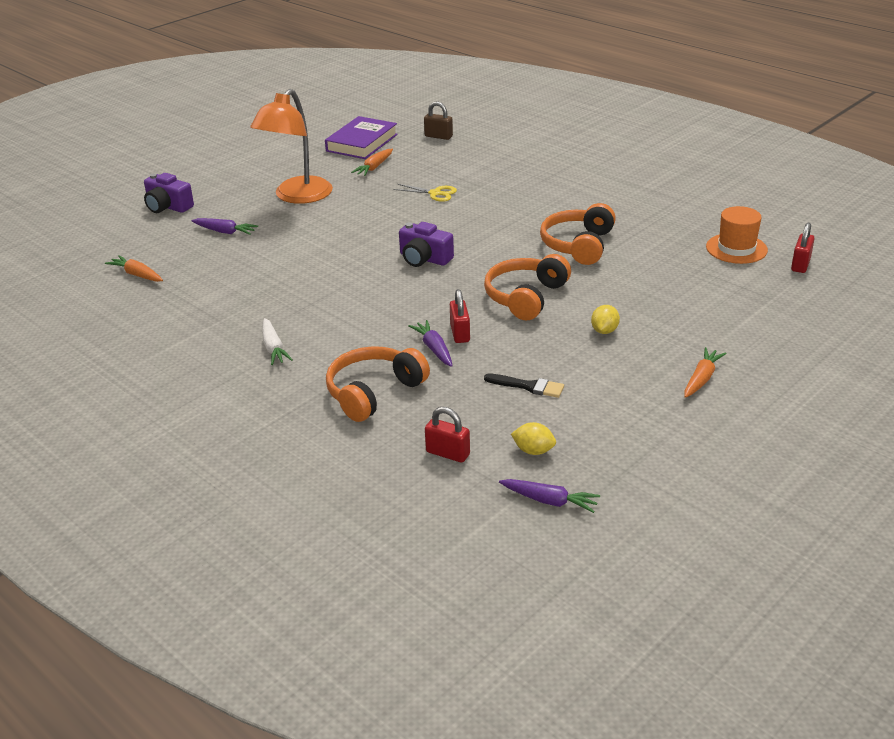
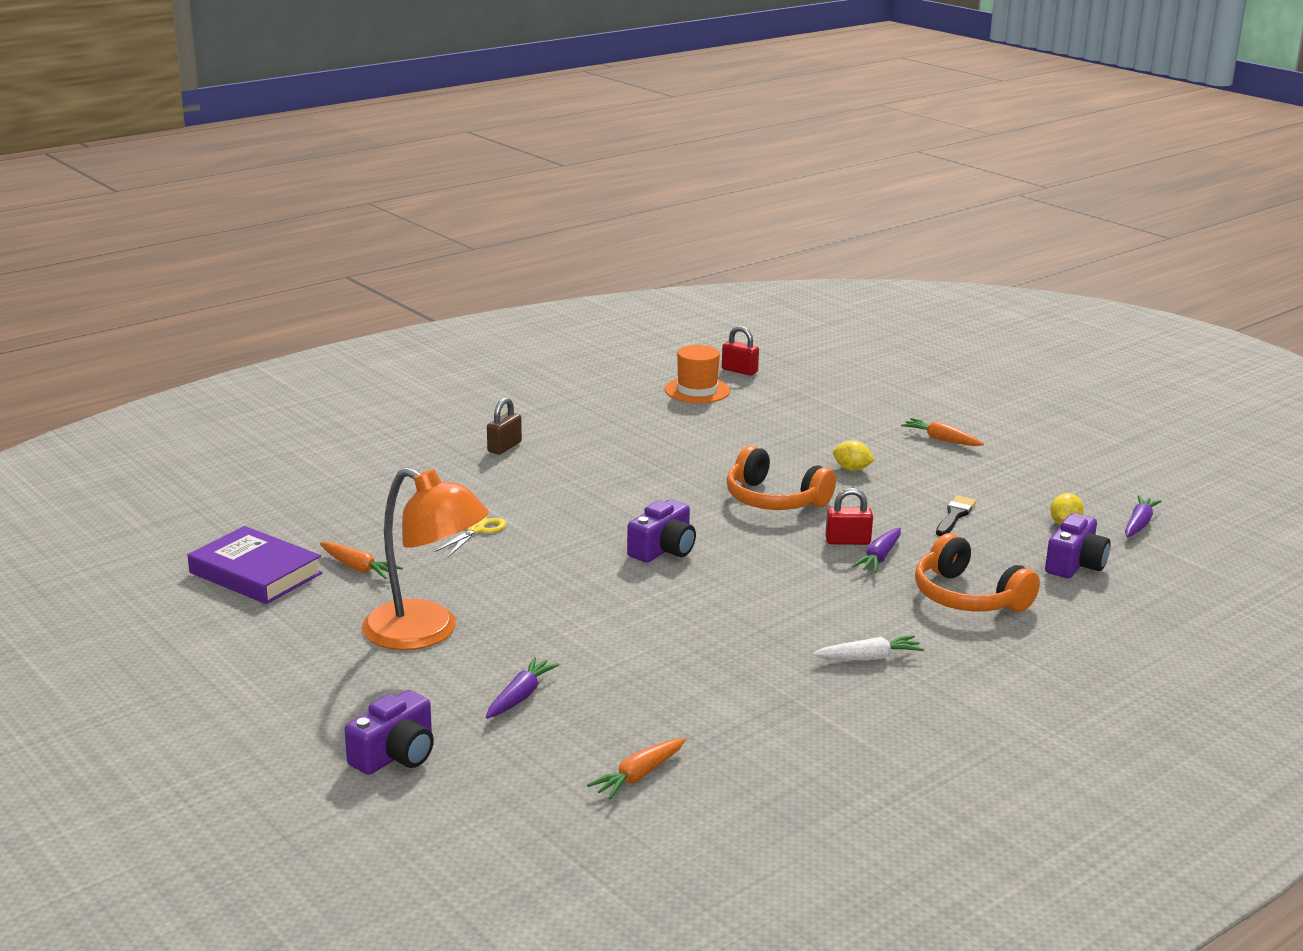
camera: 85 degrees left, 10 degrees down
(434, 349) = (879, 558): purple carrot -> purple carrot turned 45 degrees counterclockwise
(438, 136) = (280, 514): brown padlock -> brown padlock (504, 447)
(447, 453) = (1075, 564): red padlock -> purple camera
(578, 245) = (661, 460): orange headphones -> none

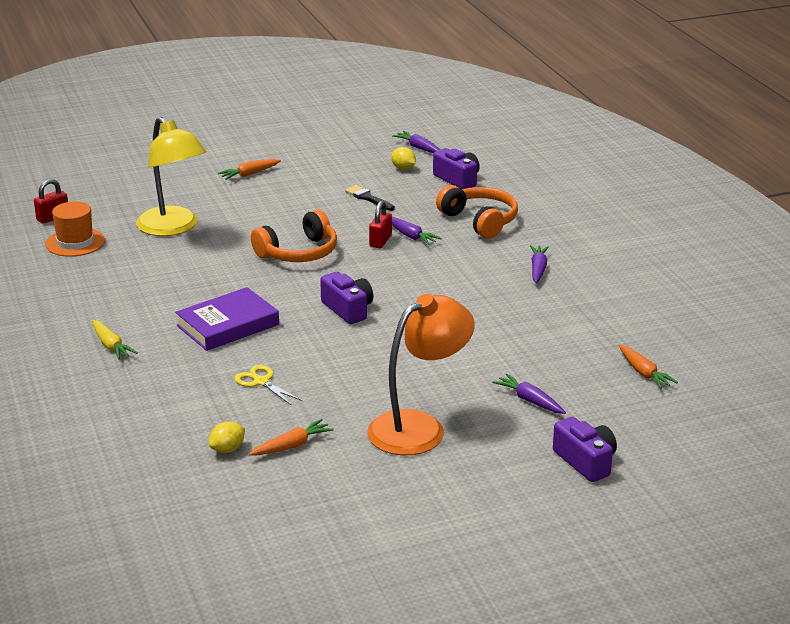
camera: 70 degrees left, 5 degrees up
(255, 573) = (268, 499): purple book -> purple book (228, 325)
(504, 447) = (111, 346): brown padlock -> yellow carrot
(771, 427) = (173, 228): none -> yellow lamp
(852, 469) = (271, 215): yellow lemon -> yellow lemon (227, 449)
(869, 658) = (538, 269): white carrot -> purple carrot
(968, 597) = (479, 221): orange headphones -> orange headphones turned 105 degrees counterclockwise

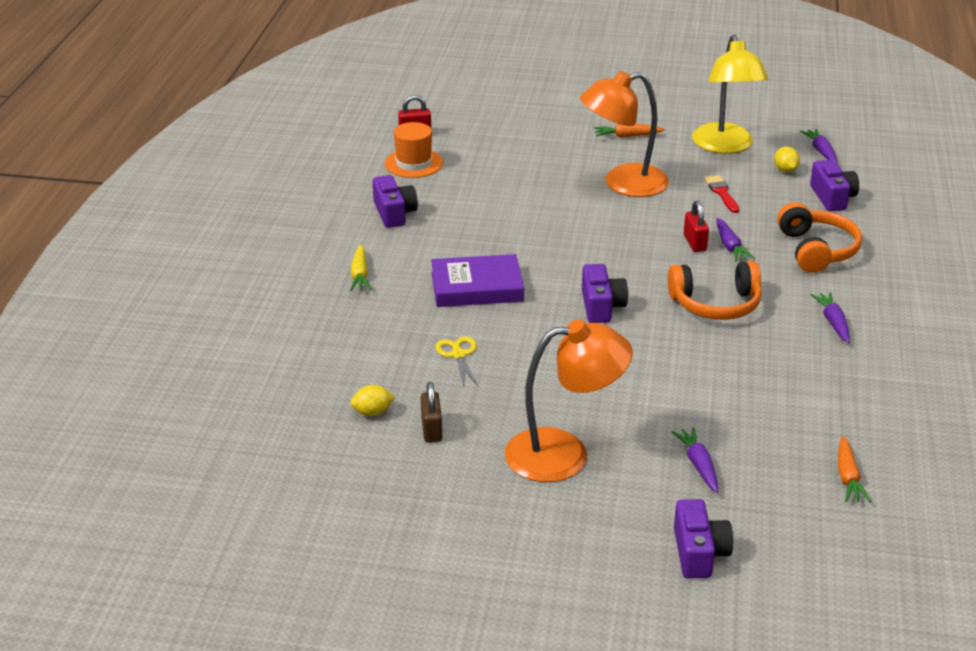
camera: 30 degrees right, 5 degrees up
(95, 287) = (394, 213): none -> purple camera
(173, 228) = (511, 173): yellow lamp -> yellow lamp (725, 146)
(280, 212) = (623, 183): none -> orange lamp
(292, 446) = (431, 429): orange carrot -> brown padlock
(298, 253) = (604, 232): orange headphones -> orange headphones (716, 304)
(368, 198) = (722, 193): black brush -> red brush
(380, 241) = (695, 243): red padlock -> red padlock turned 60 degrees counterclockwise
(538, 269) = (833, 322): purple carrot -> purple carrot turned 45 degrees counterclockwise

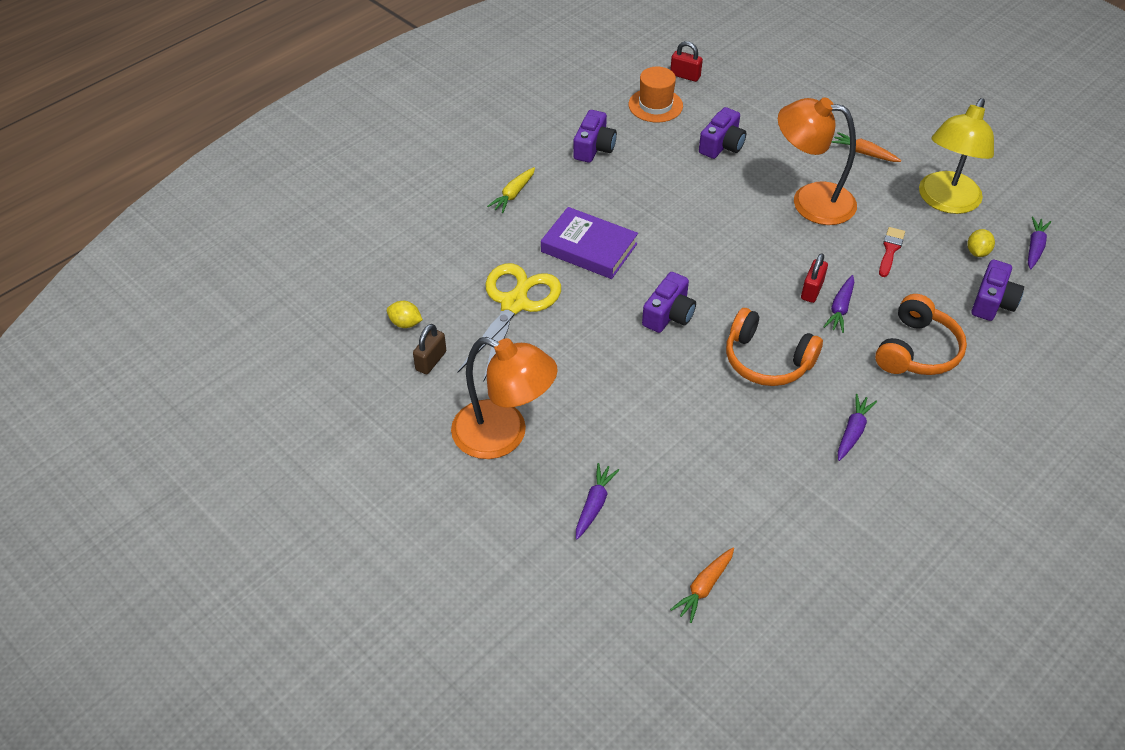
camera: 35 degrees right, 15 degrees up
(458, 355) = (514, 304): yellow scissors -> yellow scissors, size x2.06
(699, 553) = (513, 583): purple camera -> purple camera (722, 145)

